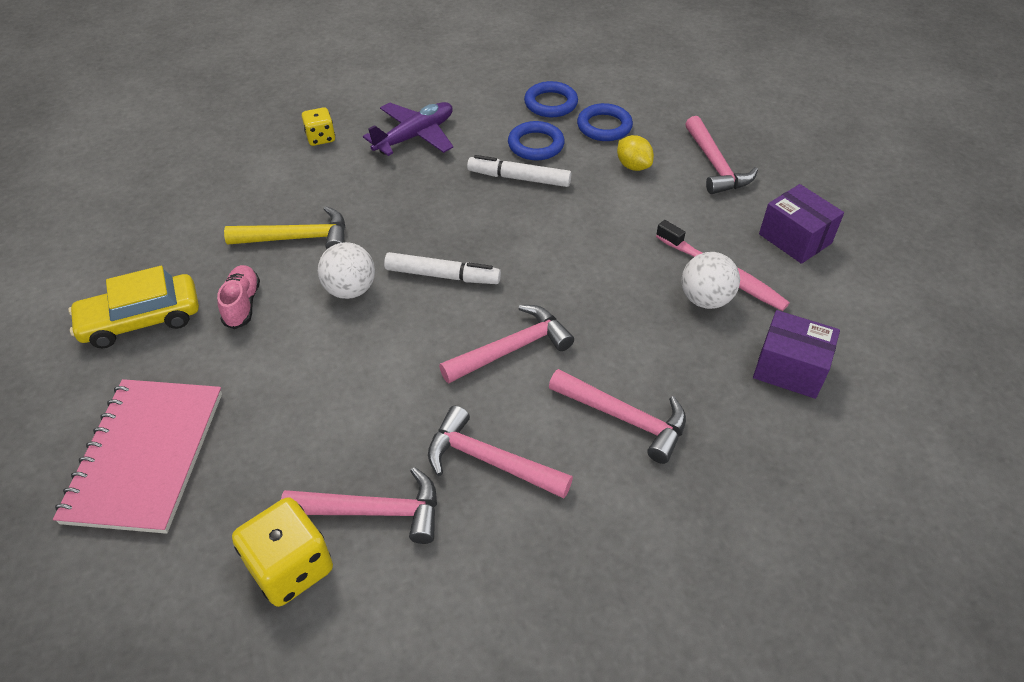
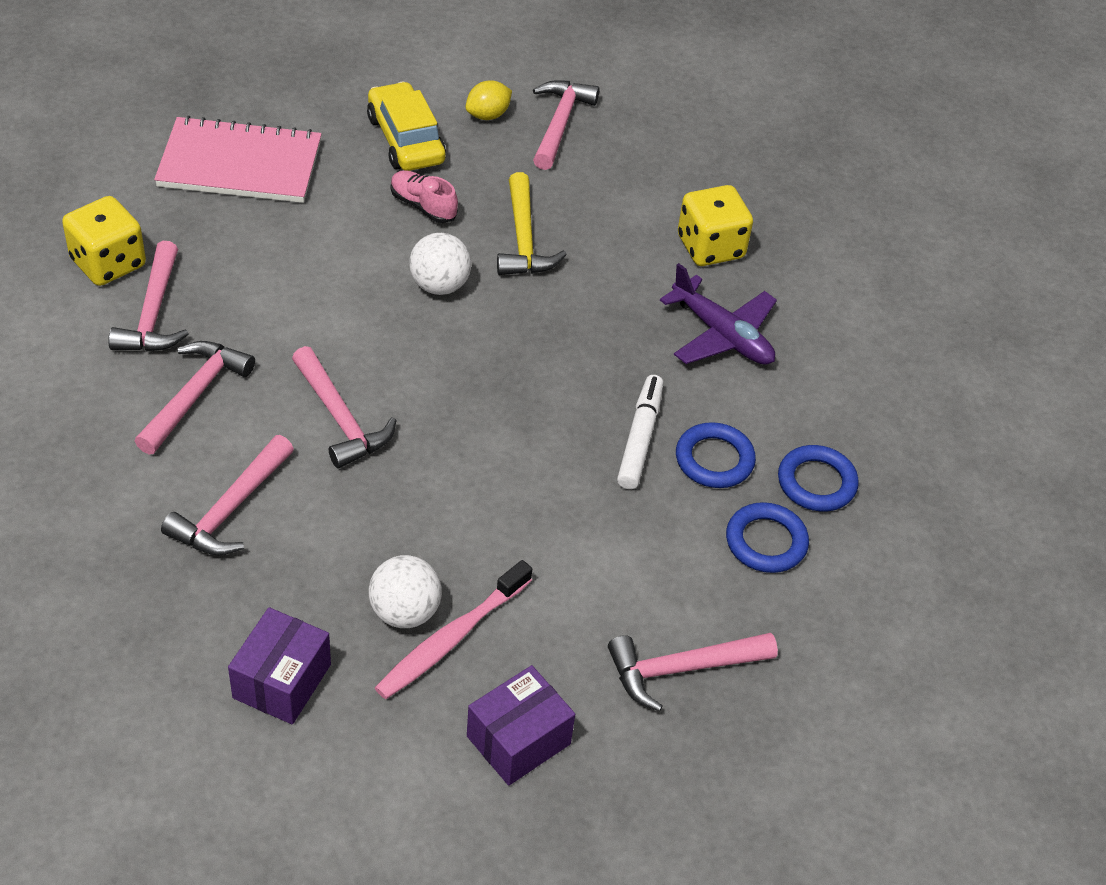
camera: 85 degrees right, 0 degrees up
(147, 216) = (560, 123): none -> pink hammer
(242, 304) = (423, 206): pink shoe -> pink shoe turned 135 degrees counterclockwise
(320, 138) = (710, 247): yellow dice -> yellow dice, size x1.67
(442, 275) = (459, 361): white marker -> none
(633, 166) = (674, 567): yellow lemon -> yellow lemon (488, 115)

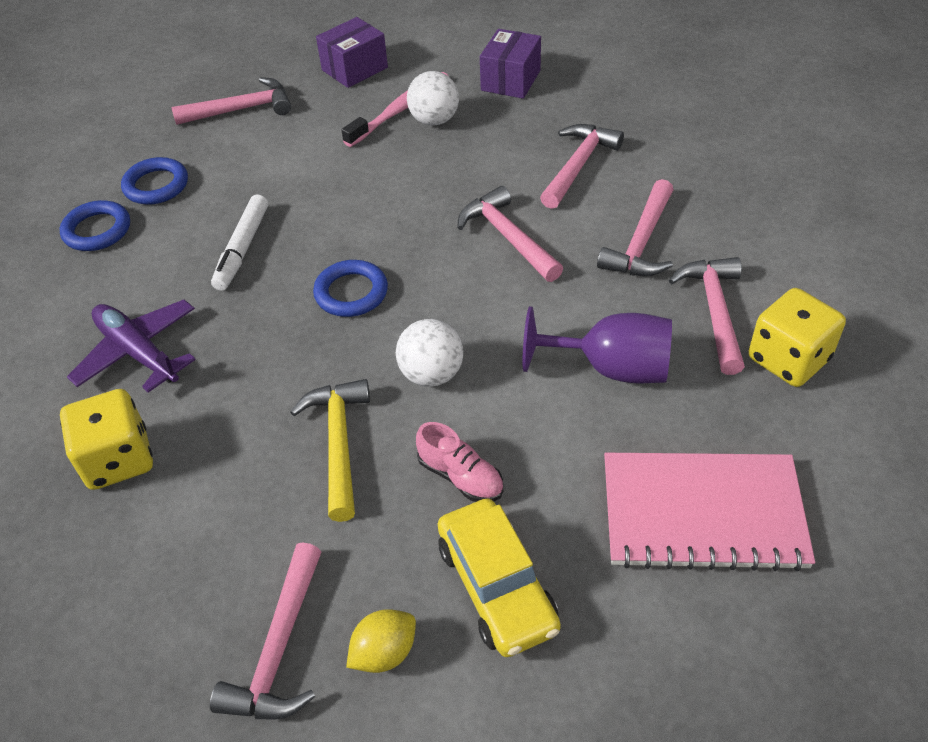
camera: 175 degrees left, 0 degrees up
(273, 273) = (611, 368): none -> purple goblet
(714, 460) = (180, 238): blue ring -> blue ring (351, 293)

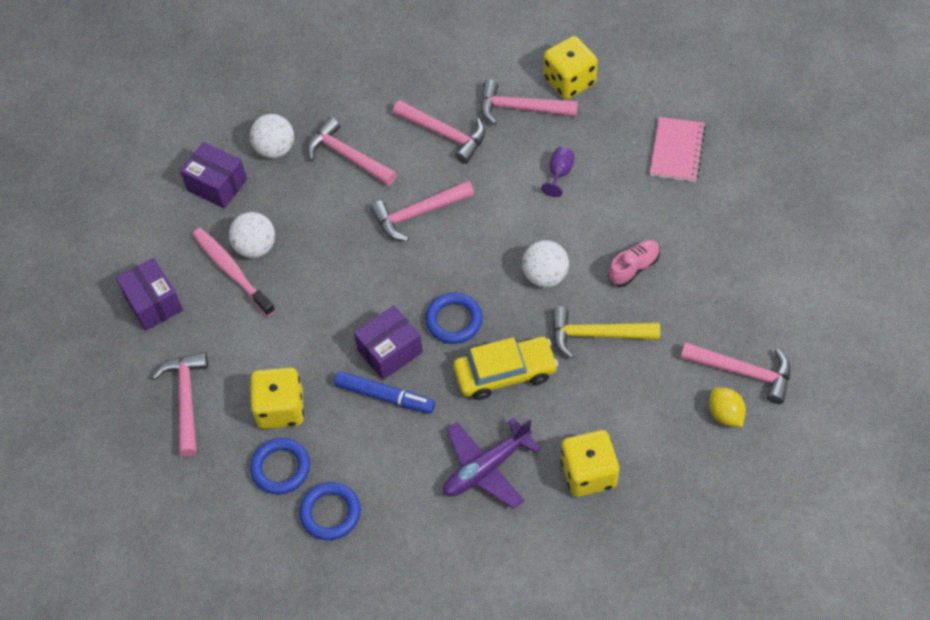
camera: 80 degrees left, 10 degrees up
(228, 173) = (281, 409): none -> yellow dice
(242, 249) = (385, 396): white marker -> blue marker
(304, 244) = (390, 351): none -> purple box
(384, 652) = (750, 318): yellow lemon -> yellow lemon (725, 414)
(497, 586) = (713, 258): yellow car -> yellow car (505, 373)
(572, 110) = (275, 149): none -> white ball
(611, 368) = (559, 174): purple goblet -> purple goblet, size x0.50
(702, 513) = (677, 151): pink notebook -> pink notebook, size x0.63

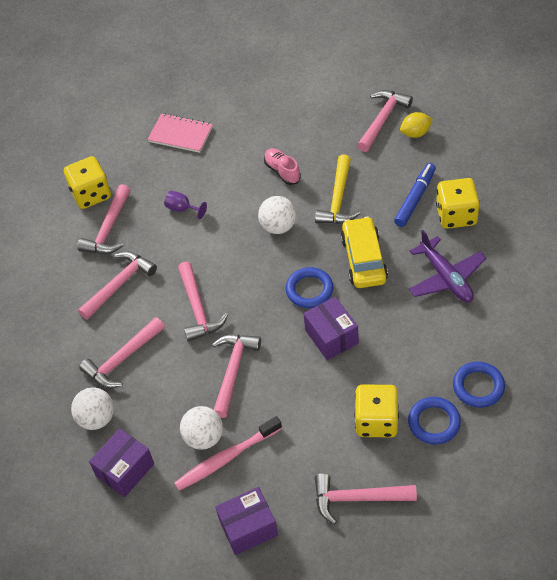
camera: 80 degrees left, 5 degrees down
(339, 260) = (233, 370): none -> pink hammer
(385, 396) = (374, 342): blue marker -> blue marker (415, 198)

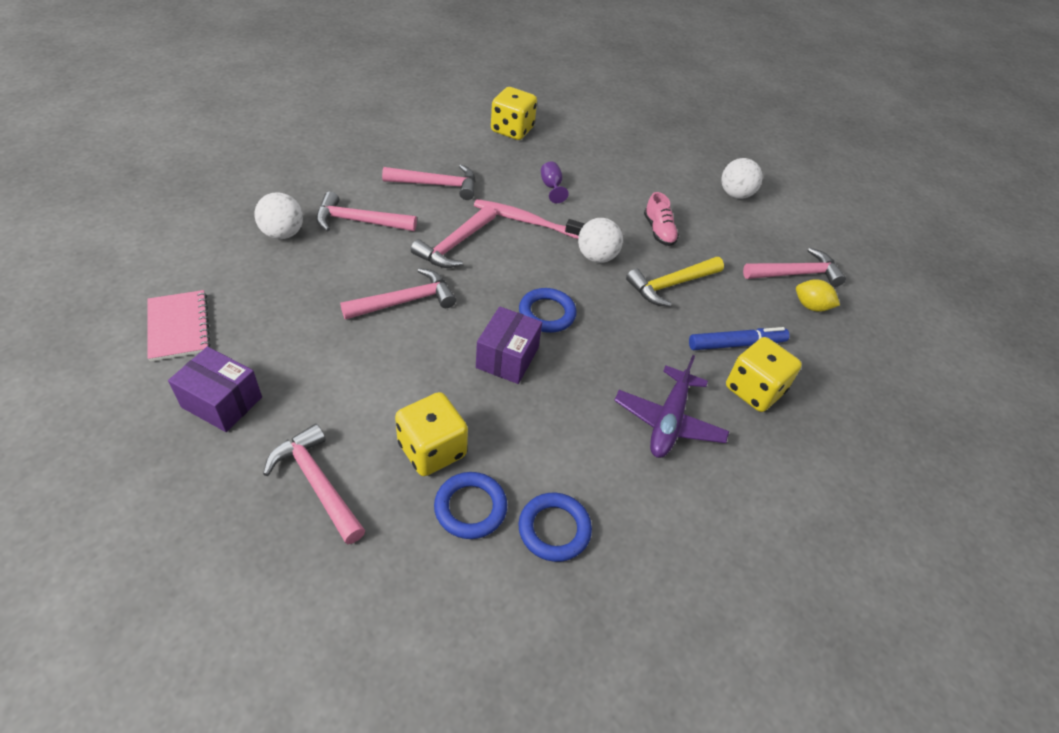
camera: 40 degrees right, 5 degrees down
(108, 229) = (487, 154): pink hammer -> none
(125, 470) = (237, 277): purple box -> none
(180, 134) = (625, 152): pink notebook -> pink notebook (179, 327)
(204, 437) = (311, 316): white ball -> white ball (735, 194)
(226, 458) = (298, 344): pink toothbrush -> pink toothbrush (526, 221)
(282, 171) = (659, 231): pink shoe -> pink shoe turned 150 degrees clockwise
(364, 259) = (623, 338): yellow car -> none

